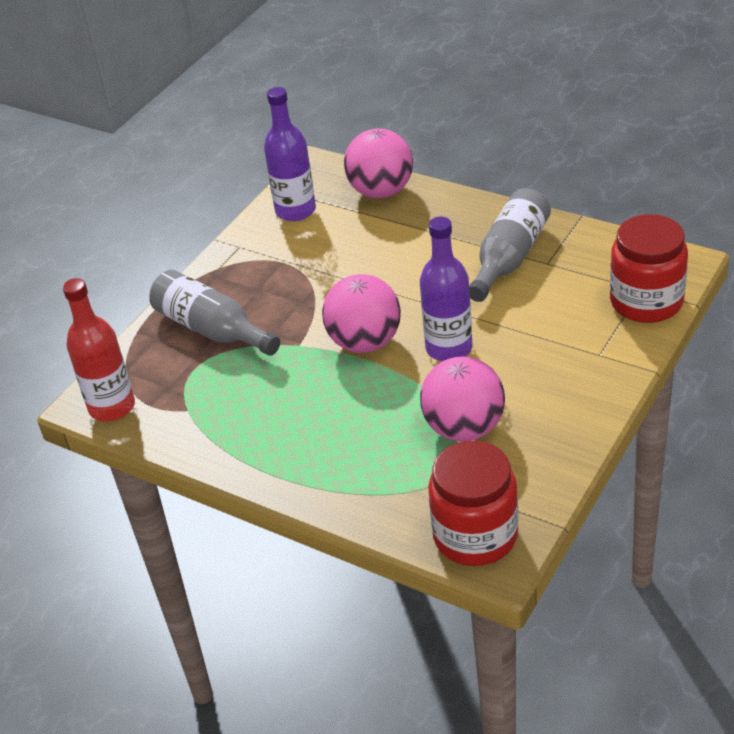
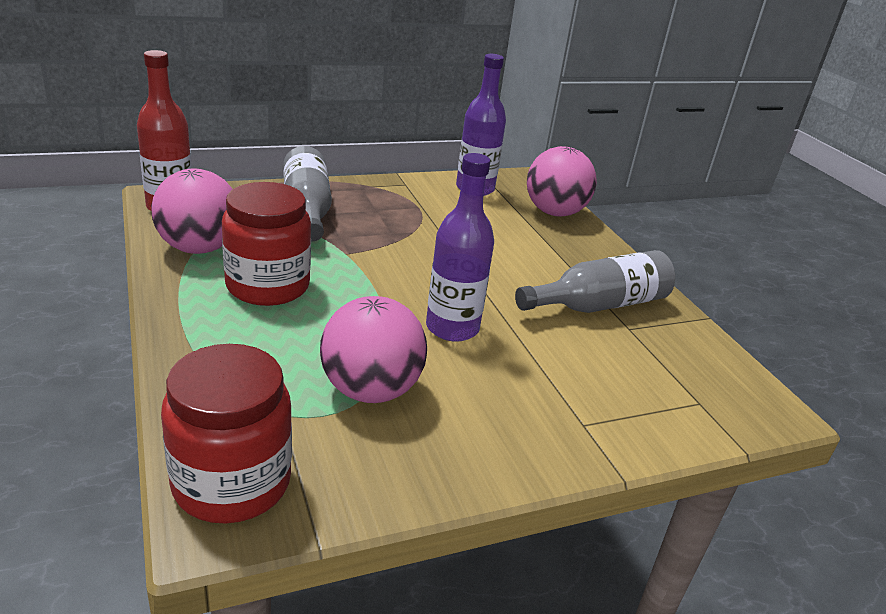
camera: 30 degrees right, 10 degrees down
(365, 342) = (394, 282): pink ball -> pink ball (199, 248)
(646, 302) = (692, 416): red jar -> red jar (268, 286)

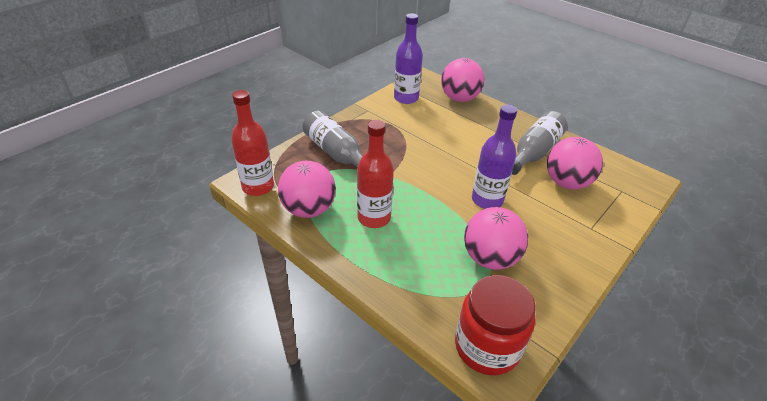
camera: 25 degrees left, 10 degrees up
(268, 286) = (374, 218): red jar -> red bottle
(610, 357) = (566, 183): none -> pink ball

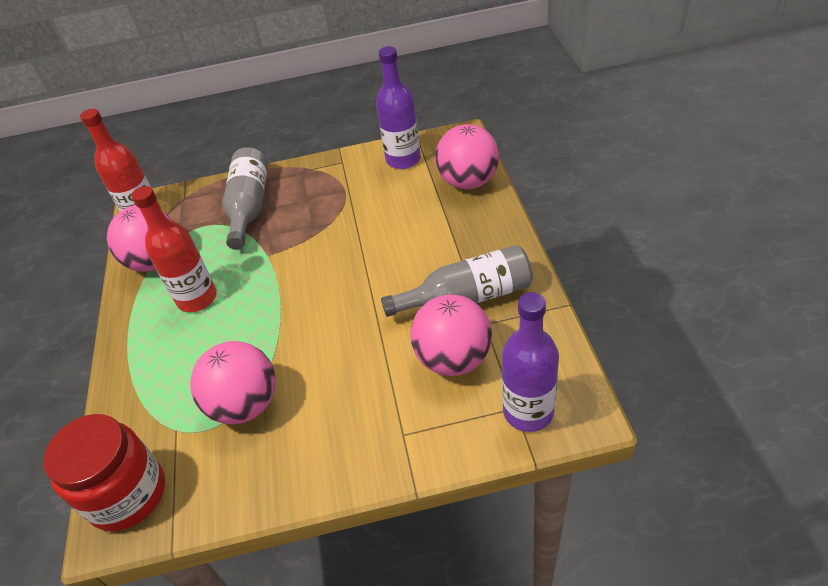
camera: 45 degrees right, 5 degrees up
(487, 200) = (329, 334): purple bottle -> purple bottle (528, 411)

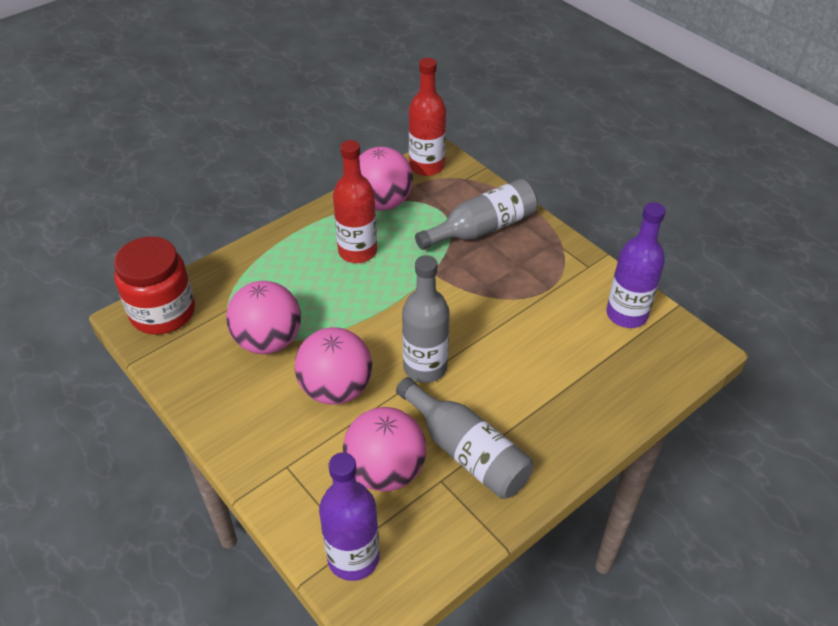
camera: 55 degrees right, 0 degrees up
(365, 295) = (425, 367): none -> grey bottle
(468, 182) = (631, 386): pink ball -> pink ball (336, 389)

